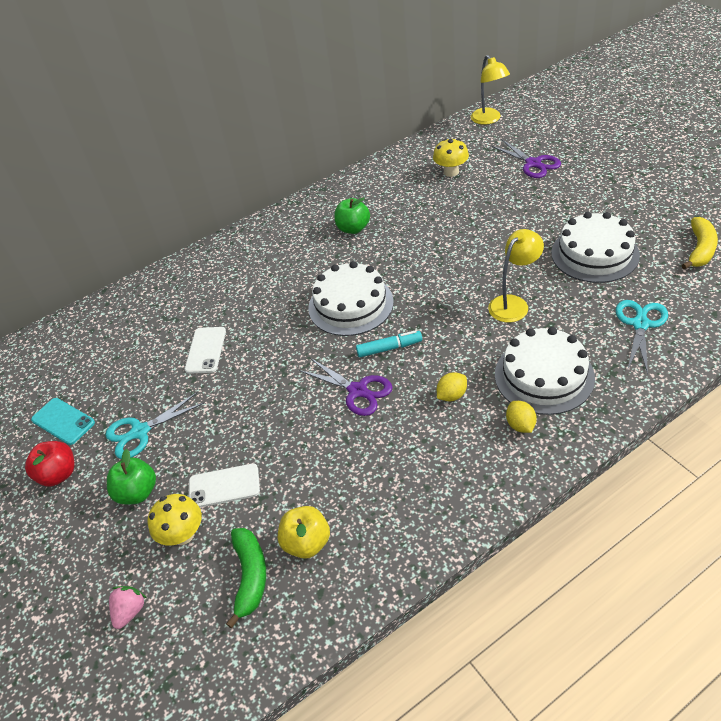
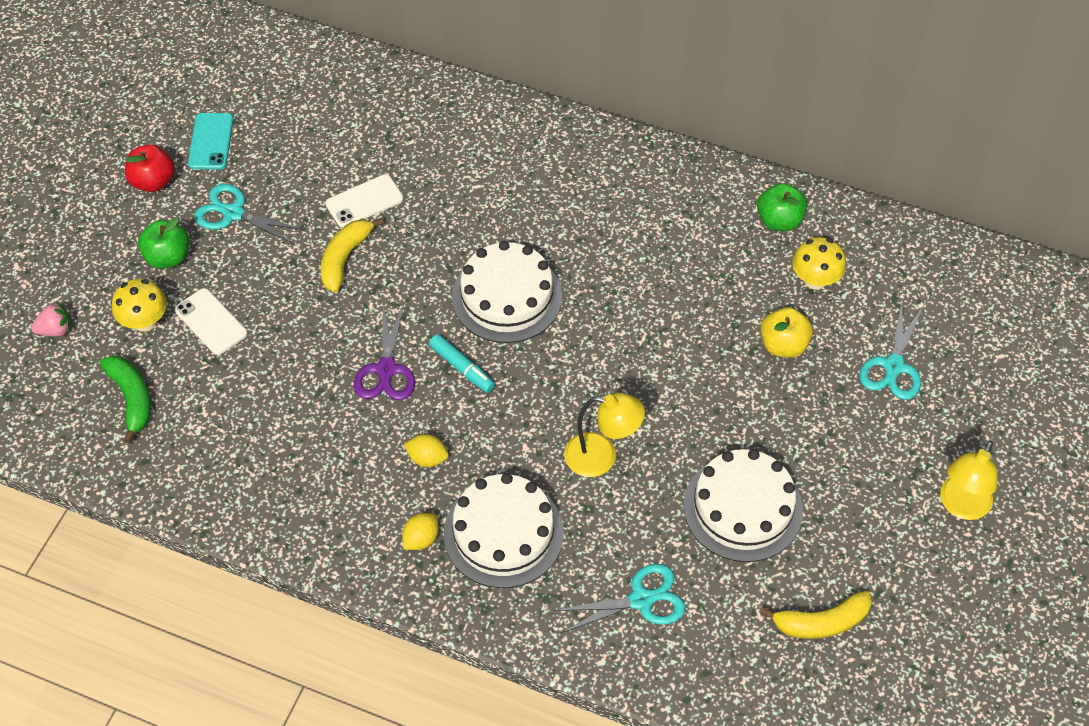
camera: 50 degrees right, 10 degrees up
(243, 379) = (345, 258): none -> yellow banana
(250, 576) = (132, 399): green banana -> green banana turned 75 degrees counterclockwise
(307, 543) = (187, 423): yellow apple -> yellow apple (783, 345)
(353, 228) = (637, 230): green apple -> green apple (779, 221)
(489, 120) = (966, 269): yellow lamp -> yellow lamp (961, 506)
(533, 163) = (893, 366): purple scissors -> turquoise scissors

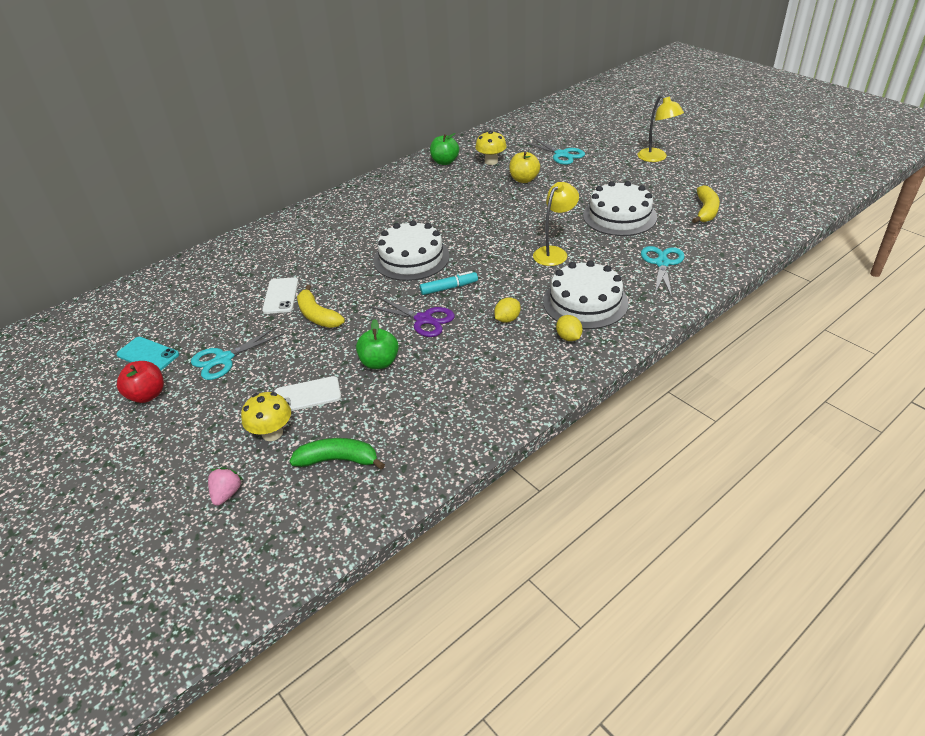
camera: 60 degrees left, 15 degrees down
(168, 257) = (226, 404): green apple -> green apple (379, 362)

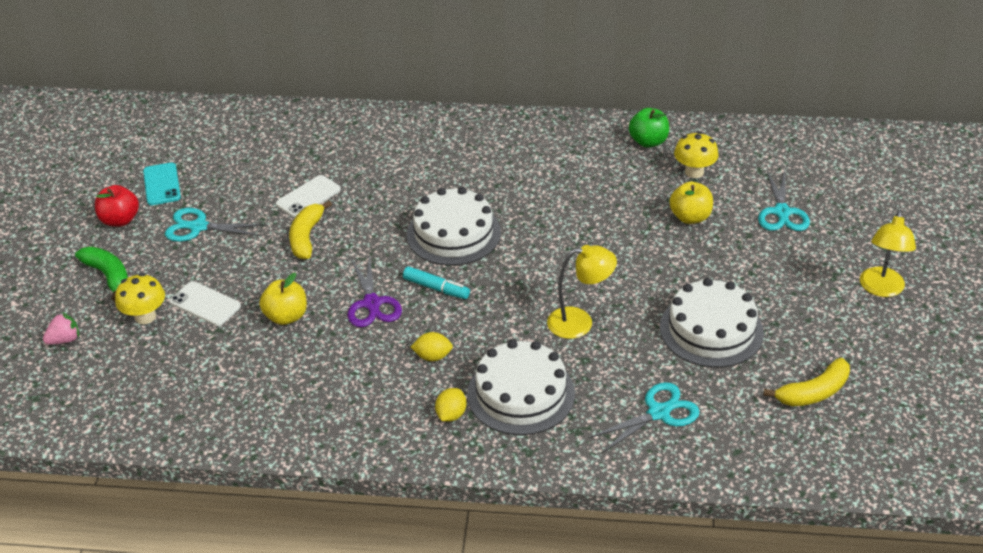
camera: 45 degrees right, 0 degrees up
(338, 460) = (152, 374): green banana -> green banana (108, 276)
(379, 362) = (286, 316): green apple -> yellow apple

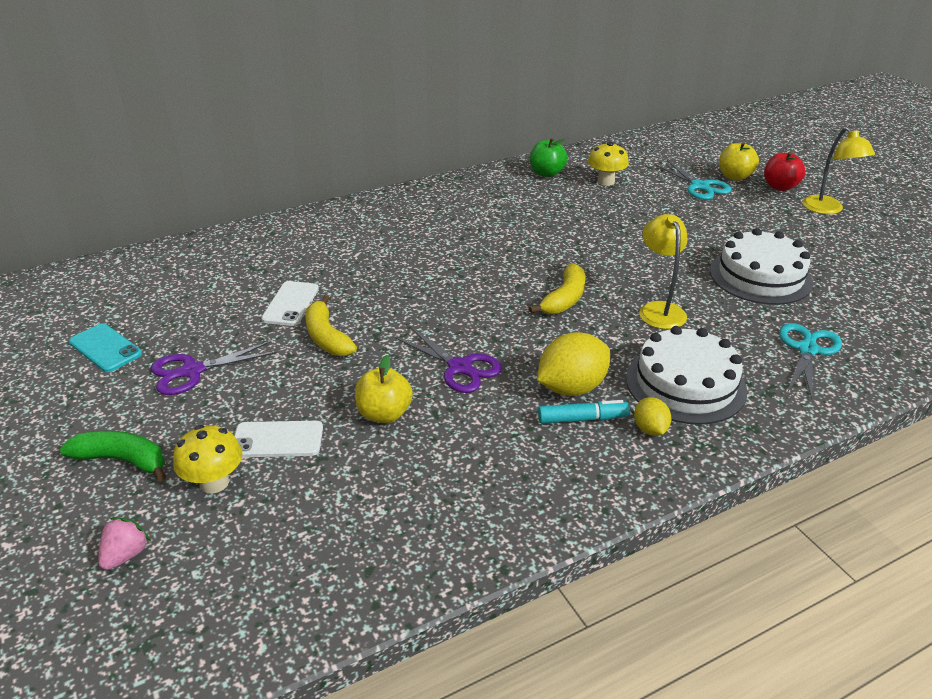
camera: 35 degrees left, 5 degrees down
(120, 220) = (83, 399): red apple -> red apple (780, 187)
(198, 227) = (193, 371): turquoise scissors -> purple scissors
(433, 356) = (571, 388): yellow lemon -> yellow lemon, size x1.85
(436, 288) = (505, 332): turquoise marker -> turquoise marker (582, 419)
(453, 233) = (468, 284): white cake -> none
(580, 322) = (659, 309): yellow lamp -> yellow lamp turned 60 degrees counterclockwise
(690, 217) = (642, 210): yellow apple -> yellow apple (734, 177)
(813, 392) = (884, 289): yellow banana -> yellow banana (564, 299)

